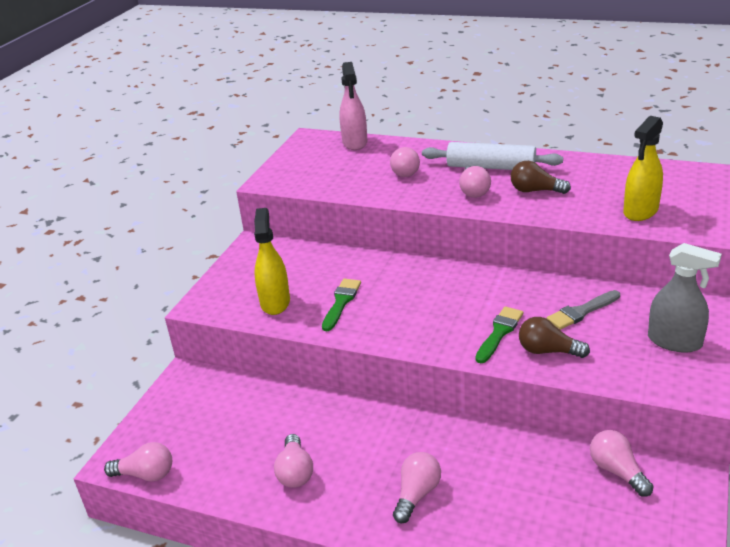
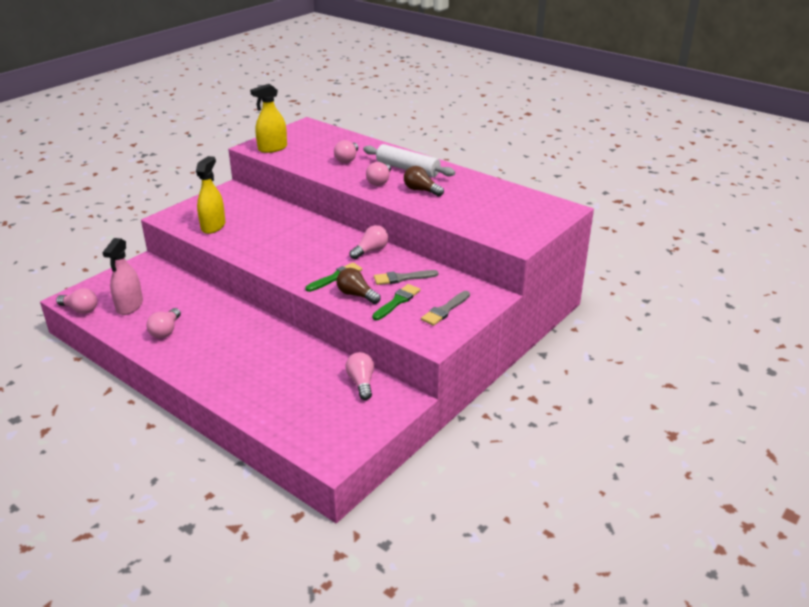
camera: 15 degrees right, 0 degrees up
(341, 302) = (253, 236): green brush -> green brush (397, 301)
(355, 142) = (333, 134): pink spray bottle -> pink spray bottle (129, 306)
(417, 494) = (226, 362): pink light bulb -> pink light bulb (370, 251)
(640, 211) = (478, 219): yellow spray bottle -> yellow spray bottle (272, 148)
(674, 341) = (445, 310): grey spray bottle -> grey brush

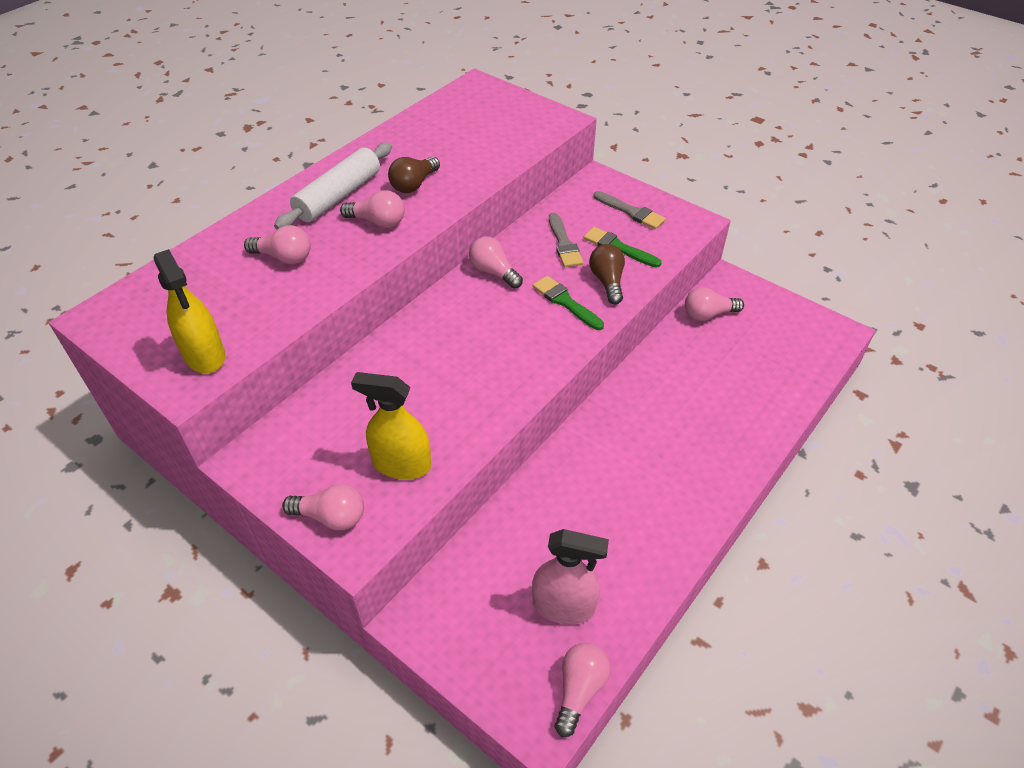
camera: 90 degrees left, 15 degrees up
(166, 331) = (630, 534): pink light bulb -> pink light bulb (331, 517)
(356, 295) = (607, 282): brown light bulb -> brown light bulb turned 135 degrees clockwise

